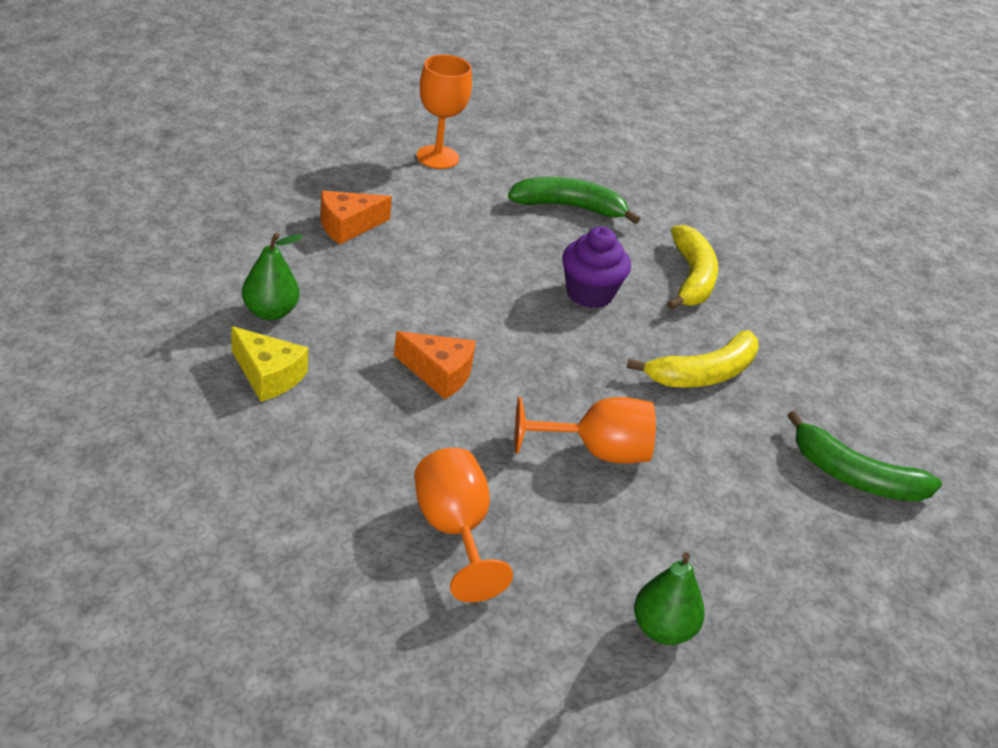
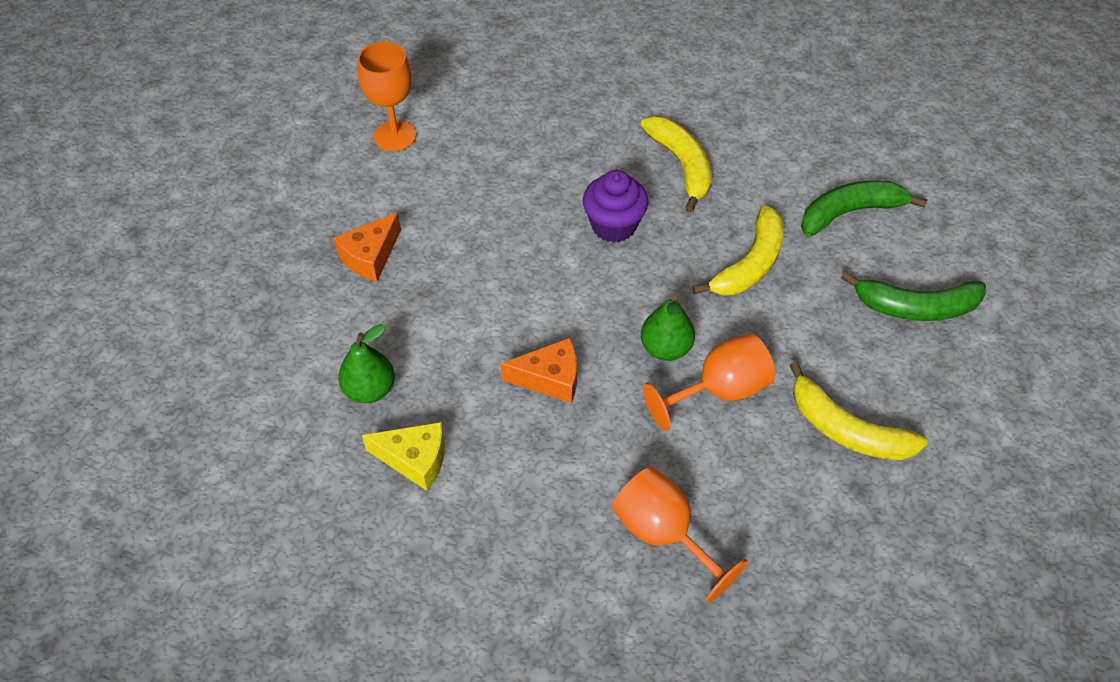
camera: 20 degrees left, 15 degrees up
(569, 207) = (539, 137): green banana -> green banana (850, 212)
(662, 630) = (869, 537): green pear -> green pear (665, 348)
(705, 537) = (847, 430): none -> yellow banana

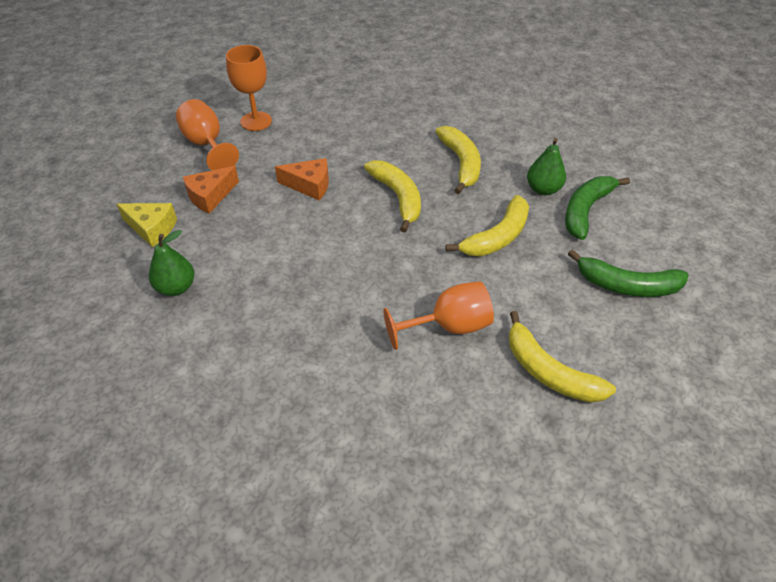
camera: 10 degrees right, 5 degrees down
(415, 460) = (192, 343): yellow cheese -> yellow cheese (152, 228)
(550, 378) = (316, 298): orange cheese -> orange cheese (309, 185)
(613, 225) = (398, 197): purple cupcake -> yellow banana
(663, 534) = (373, 432): orange goblet -> orange goblet (207, 144)
(665, 348) = (414, 289): green pear -> green pear (543, 189)
(850, 212) = (586, 210): green banana -> green banana turned 45 degrees counterclockwise

